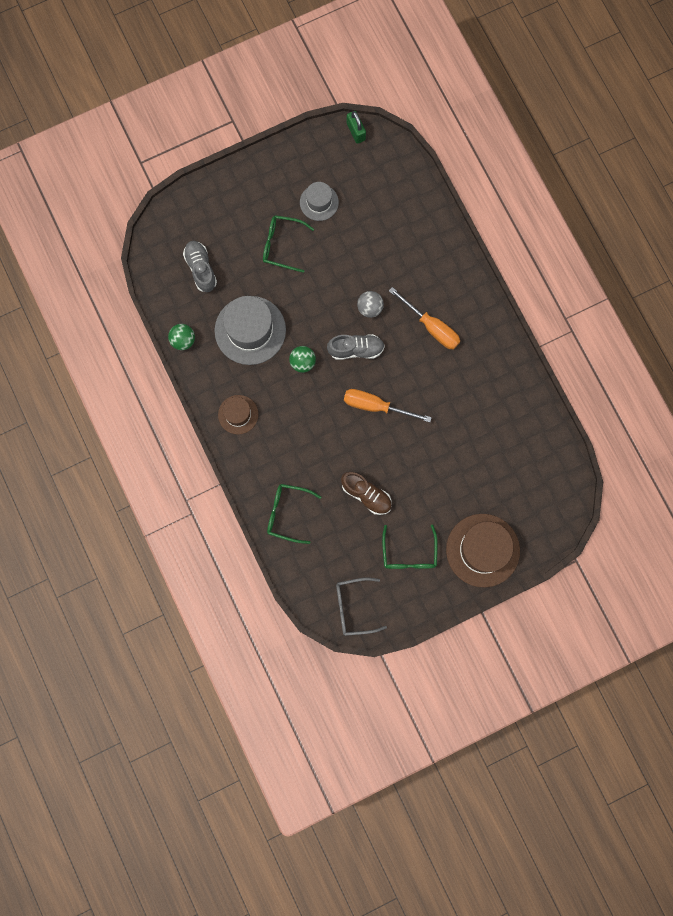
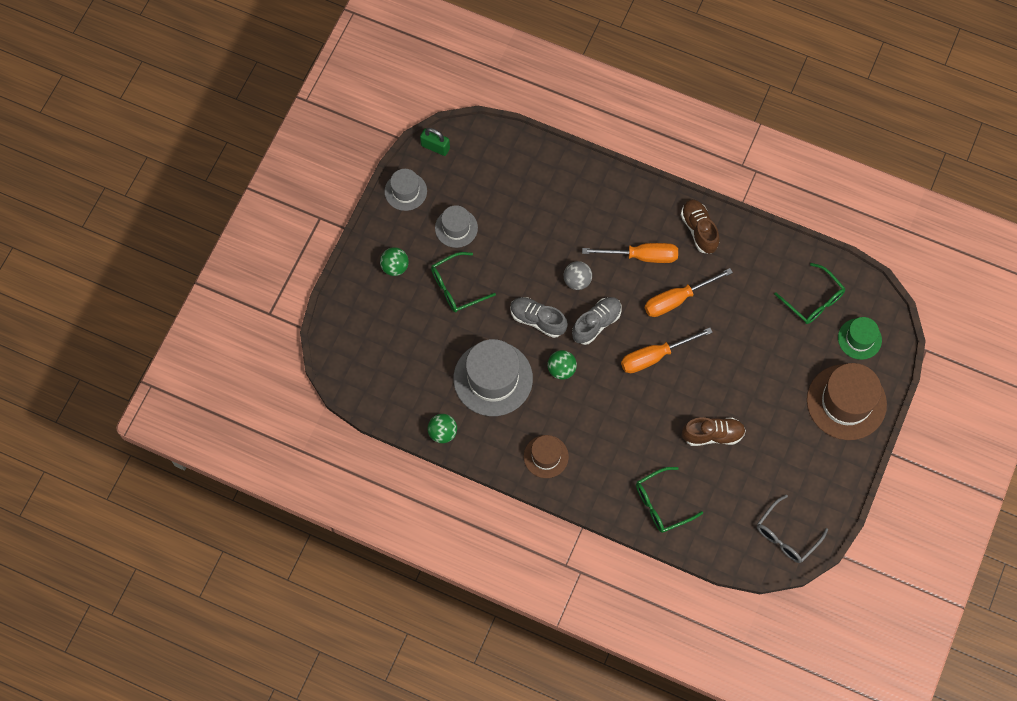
camera: 40 degrees left, 10 degrees down
(201, 269) = (404, 361): grey shoe -> grey shoe (537, 320)
(252, 197) = (395, 267): none -> green ball
(307, 148) = (405, 191): none -> grey hat
(409, 553) = (790, 453): green glasses -> green glasses (813, 300)
(428, 378) = (677, 299): none -> orange screwdriver
(490, 341) = (699, 230): none -> brown shoe
(534, 513) = (859, 339): none -> green hat

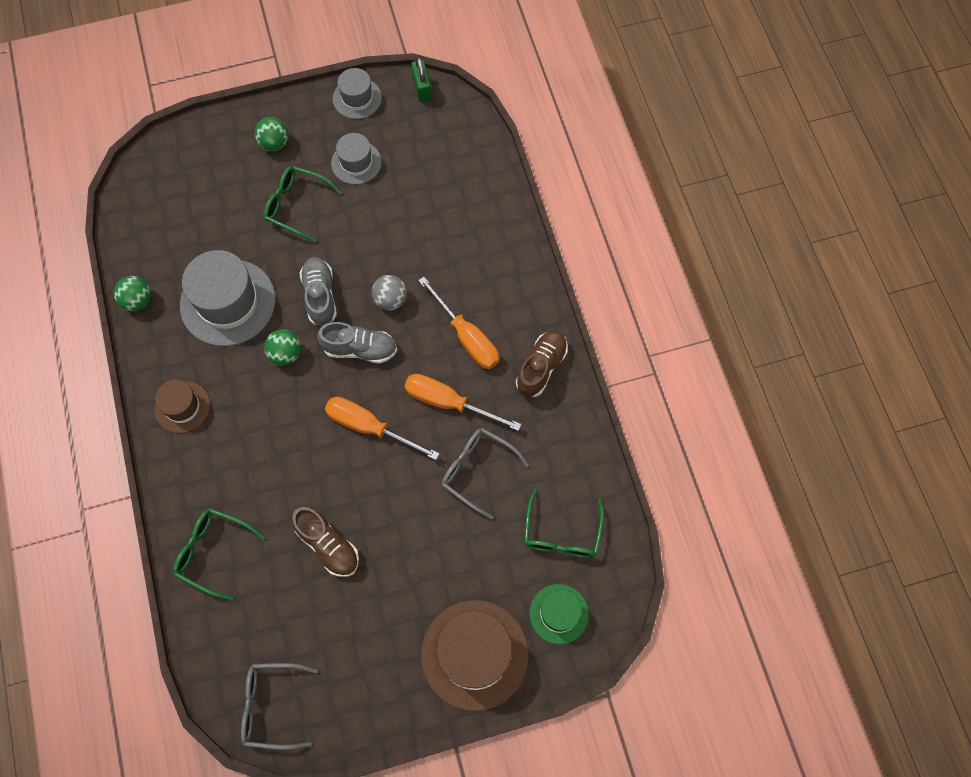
camera: 50 degrees right, 0 degrees up
(736, 316) = (478, 471): none -> grey glasses

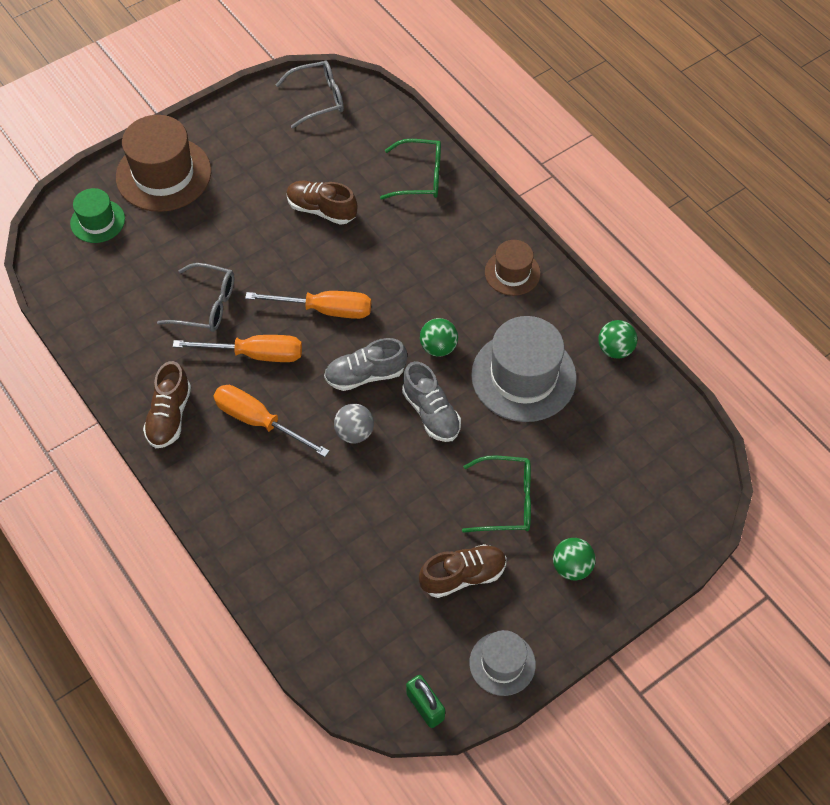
camera: 160 degrees right, 10 degrees down
(356, 162) = (463, 576): grey hat -> brown shoe
(562, 533) = (110, 280): green glasses -> none

